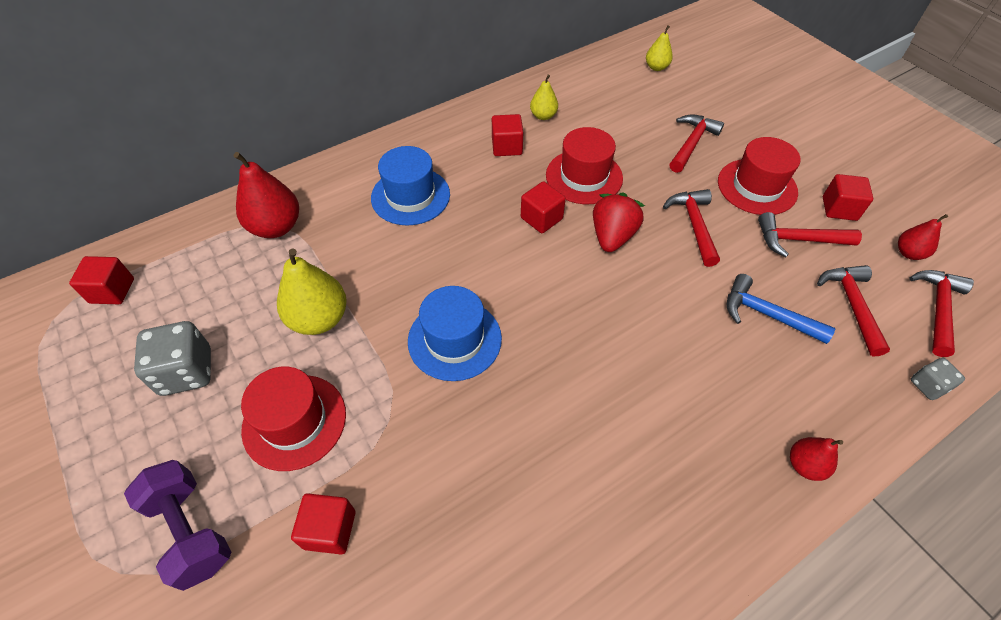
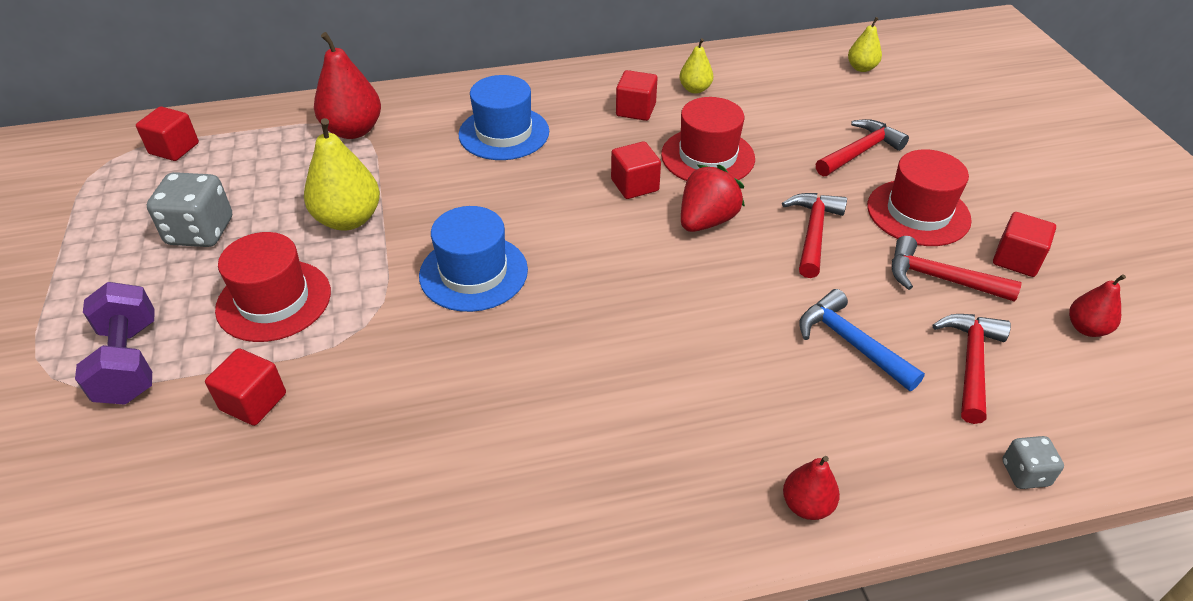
camera: 20 degrees right, 10 degrees down
(937, 308) = (1091, 397): red hammer -> none

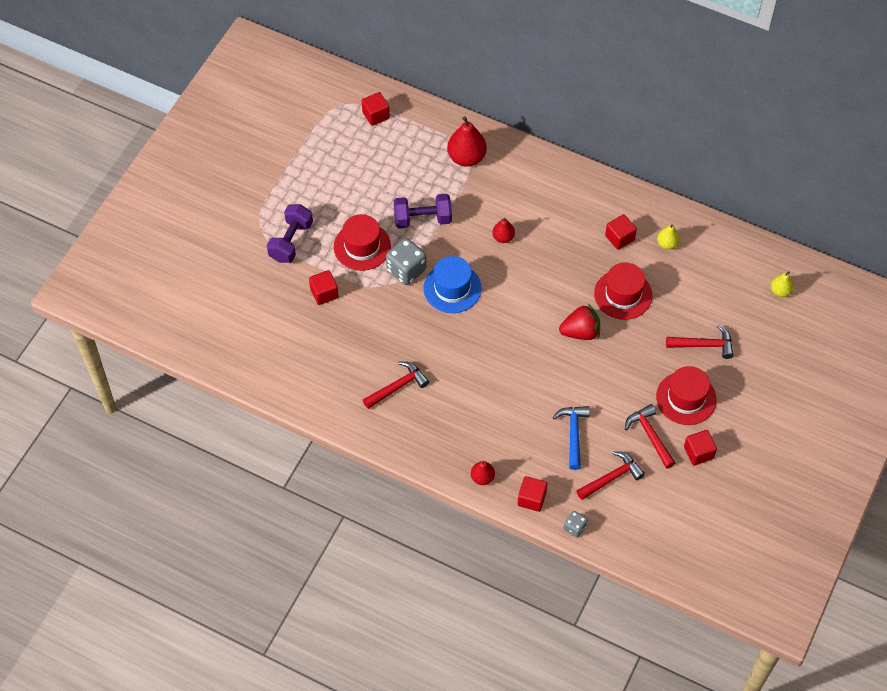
camera: 40 degrees right, 15 degrees up
(200, 232) = (356, 183): grey dice -> grey dice (406, 270)
(348, 219) = (422, 219): yellow pear -> purple dumbbell
(504, 133) = (537, 209): blue hat -> none
(634, 185) = (569, 288): red cube -> red cube (531, 499)
(813, 232) = (622, 373): red hammer -> red hammer (398, 386)
(1086, 328) = (682, 501): red pear -> red pear (503, 237)

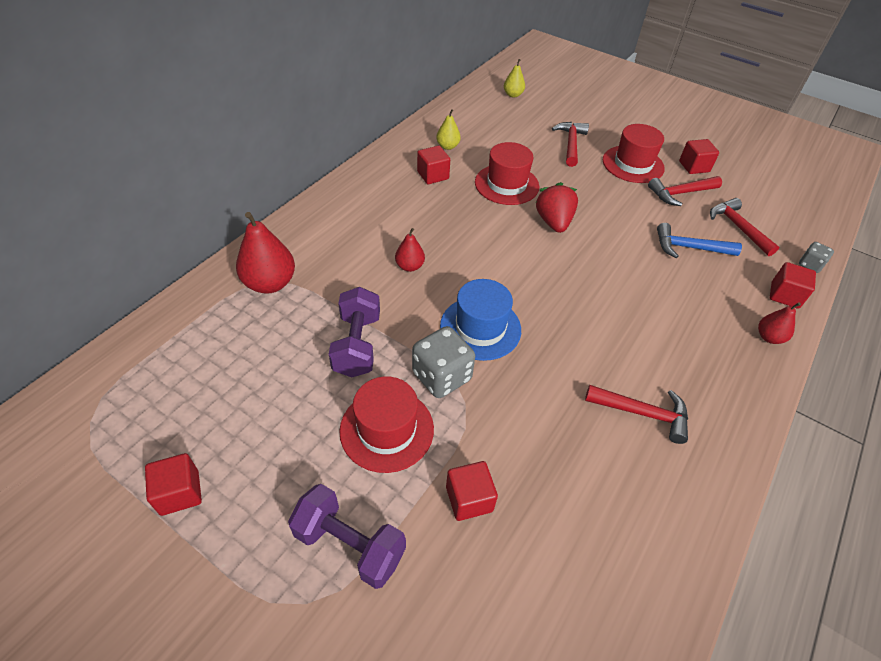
camera: 85 degrees left, 10 degrees down
(376, 115) = (139, 378): red cube -> red cube (180, 492)
(398, 386) = (643, 413): red hammer -> red hammer turned 135 degrees clockwise

